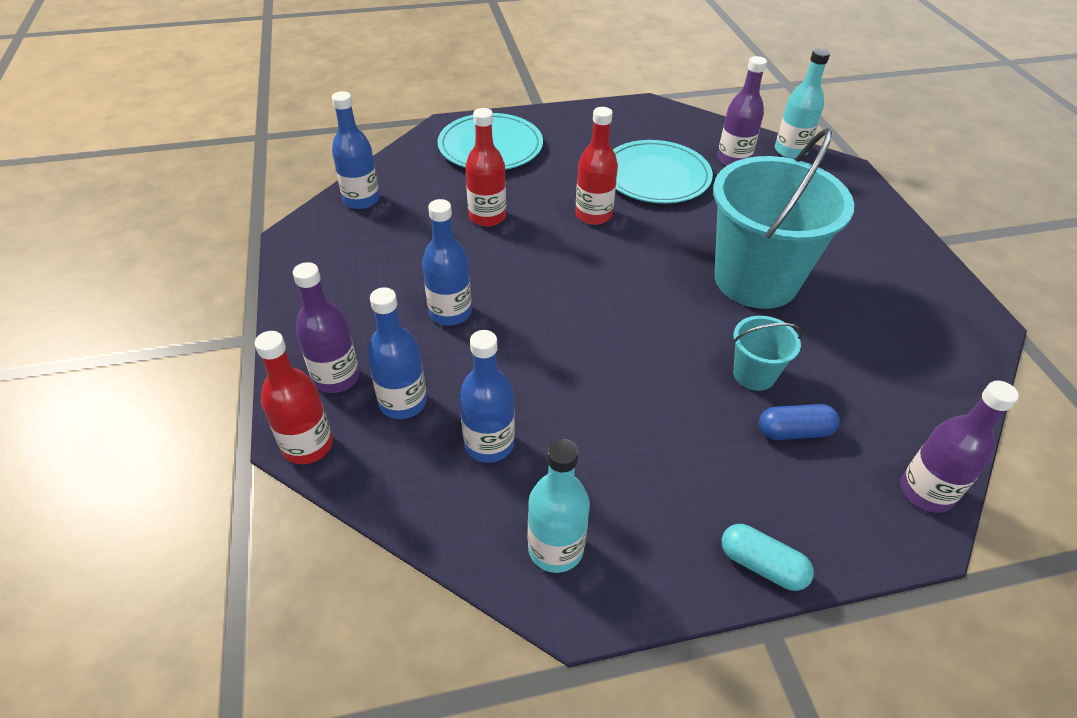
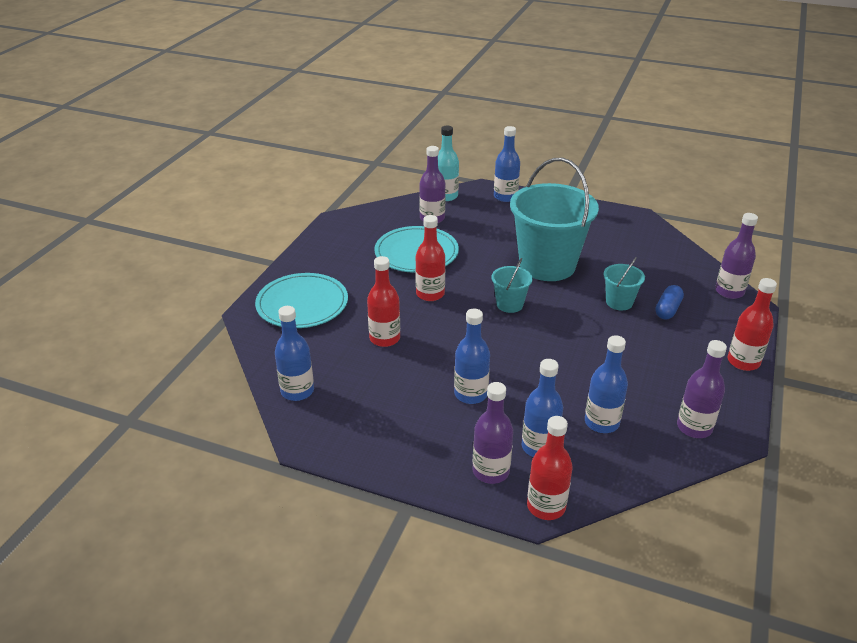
camera: 55 degrees left, 10 degrees down
(555, 548) = (694, 427): turquoise bottle -> purple bottle
(640, 280) = (509, 304): none -> turquoise bucket
(761, 565) = (743, 362): turquoise capsule -> red bottle
(854, 192) = (505, 197): none -> blue bottle

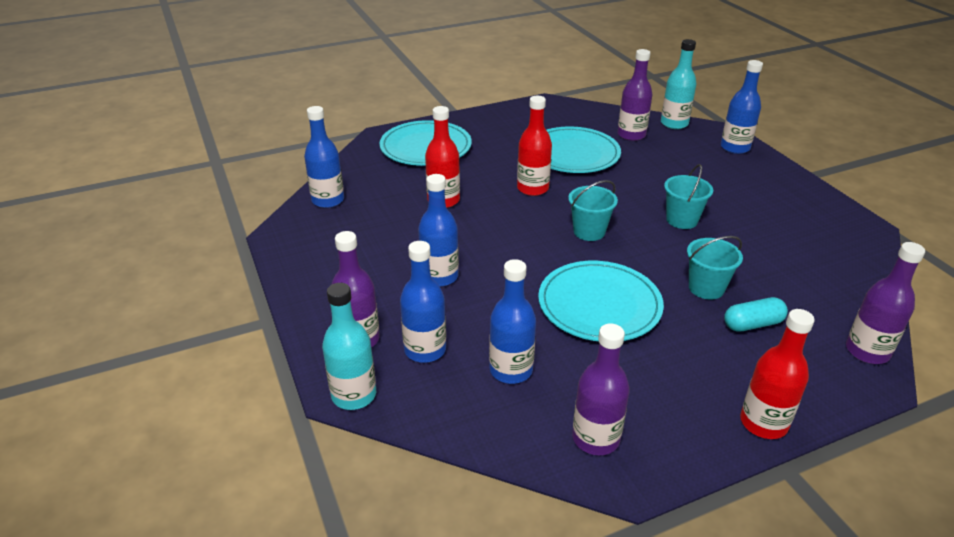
camera: 45 degrees right, 0 degrees up
(546, 506) = (354, 395): red bottle -> turquoise bottle
(547, 265) = (682, 220): turquoise bucket -> turquoise bucket, size x0.45
(584, 349) = (599, 304): none -> turquoise plate
(667, 309) = (752, 324): blue capsule -> turquoise capsule

